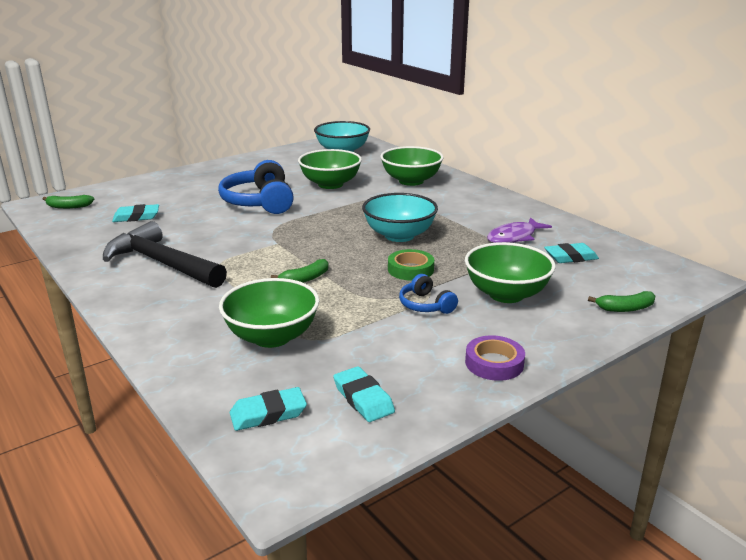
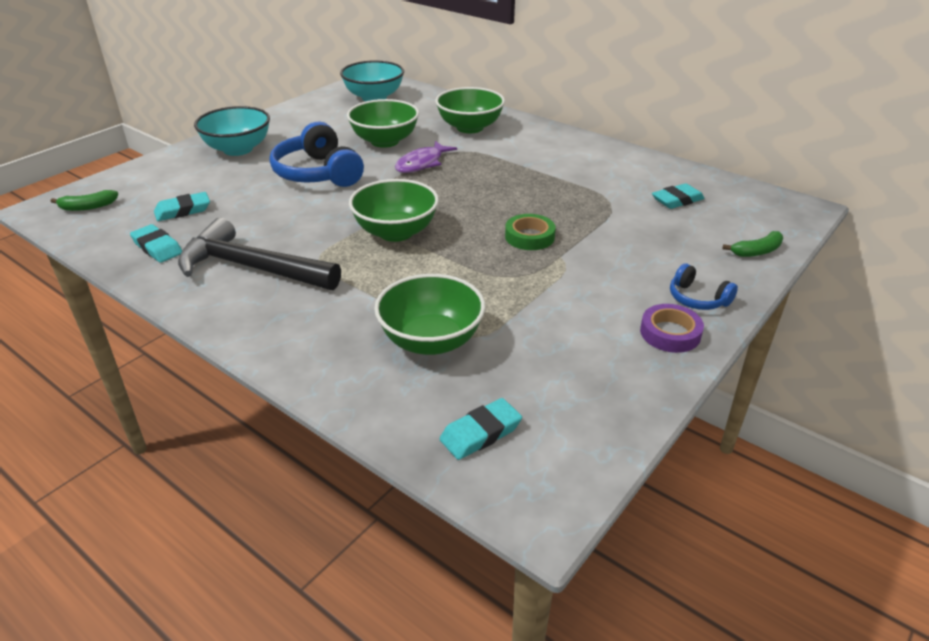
camera: 15 degrees left, 10 degrees up
(305, 279) = (425, 264): green banana -> none
(363, 398) = (566, 397): turquoise eraser -> turquoise eraser (157, 247)
(399, 235) = (495, 197): turquoise bowl -> turquoise bowl (238, 149)
(425, 305) = (568, 277): blue headphones -> blue headphones (697, 299)
(506, 294) = (639, 252): green bowl -> green bowl (396, 232)
(514, 237) = (611, 184): purple fish -> purple fish (422, 163)

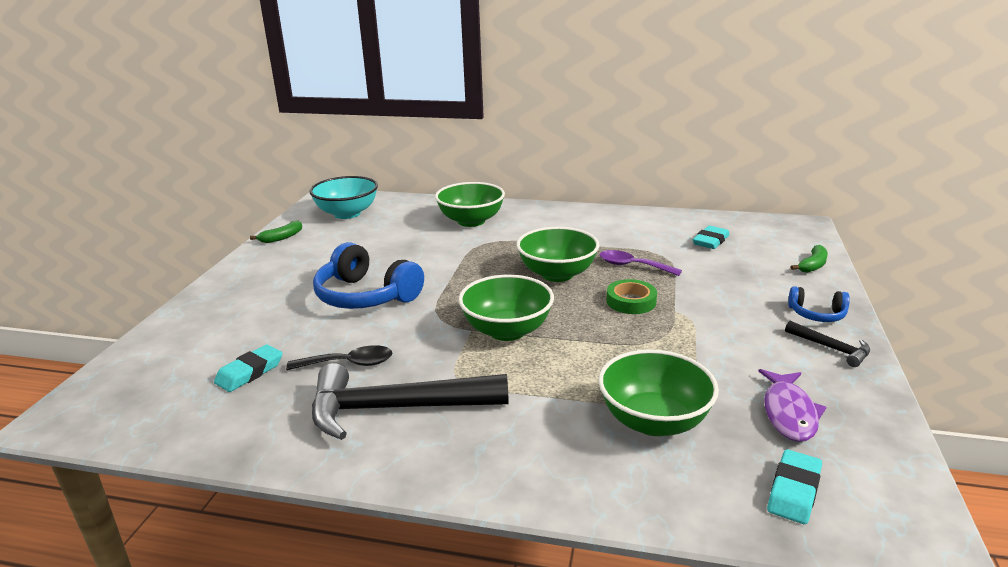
camera: 25 degrees left, 10 degrees down
(88, 207) = (119, 401): green banana -> green banana (281, 238)
(157, 247) = (259, 420): turquoise eraser -> none
(238, 149) = (249, 293): turquoise bowl -> none
(253, 224) = (349, 363): none -> black spoon
(385, 141) = (402, 250): green bowl -> green bowl (557, 274)
(422, 163) = (461, 262): purple fish -> purple fish (789, 413)
(569, 205) = (632, 266): none -> purple spoon
(670, 333) = (831, 348): purple tape -> black hammer

